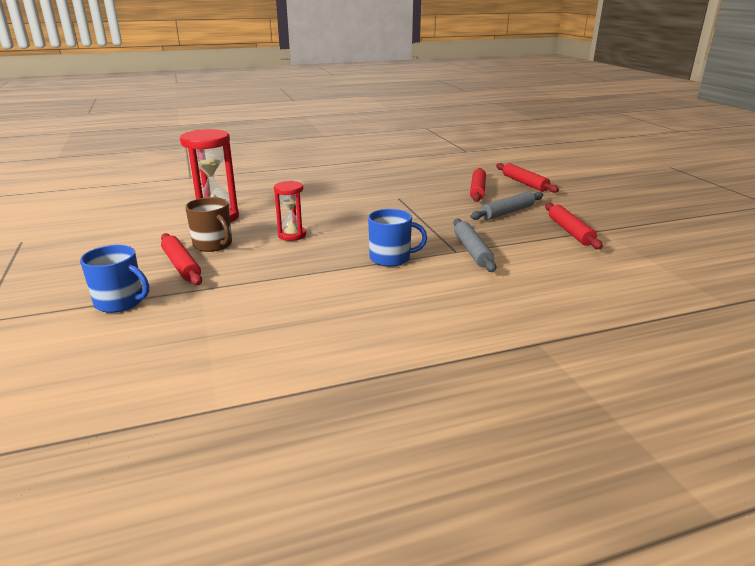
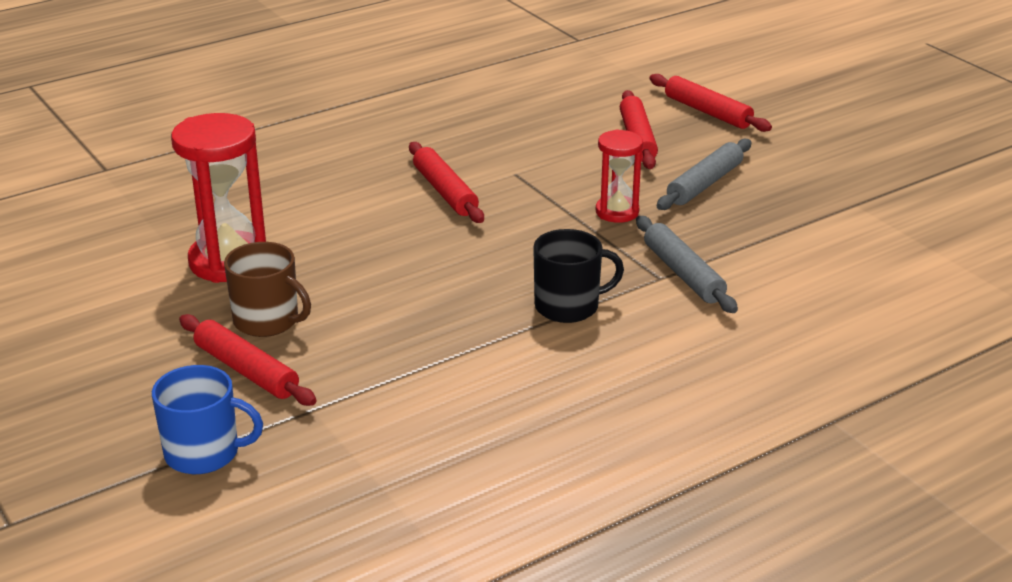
camera: 15 degrees left, 5 degrees up
(292, 235) = (385, 282): red hourglass -> red hourglass (617, 212)
(391, 258) = (568, 306): blue mug -> black mug
(570, 231) = (813, 213): red rolling pin -> red rolling pin (445, 192)

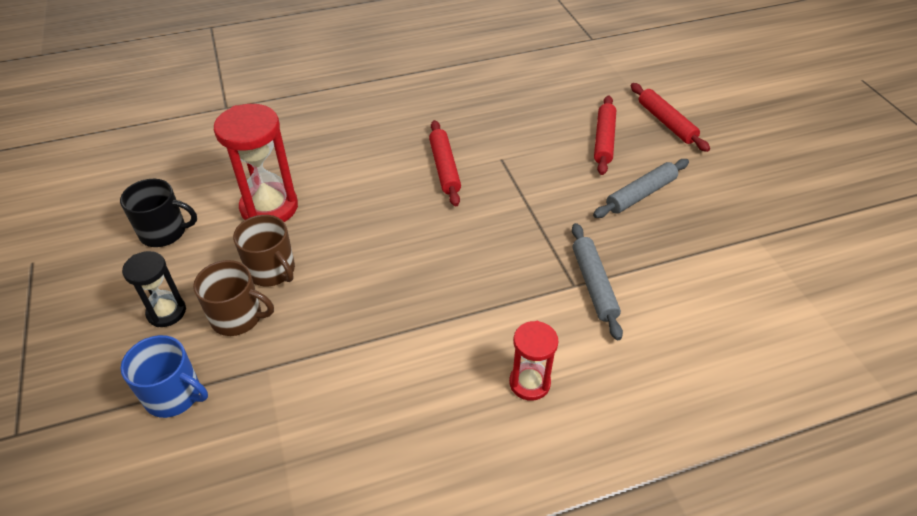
camera: 15 degrees right, 15 degrees up
(146, 381) = (166, 312): none -> black hourglass
(246, 370) = (238, 317): red rolling pin -> brown mug
(568, 306) = (493, 301): black mug -> black mug (164, 232)
(617, 212) = (564, 211): red hourglass -> red hourglass (529, 383)

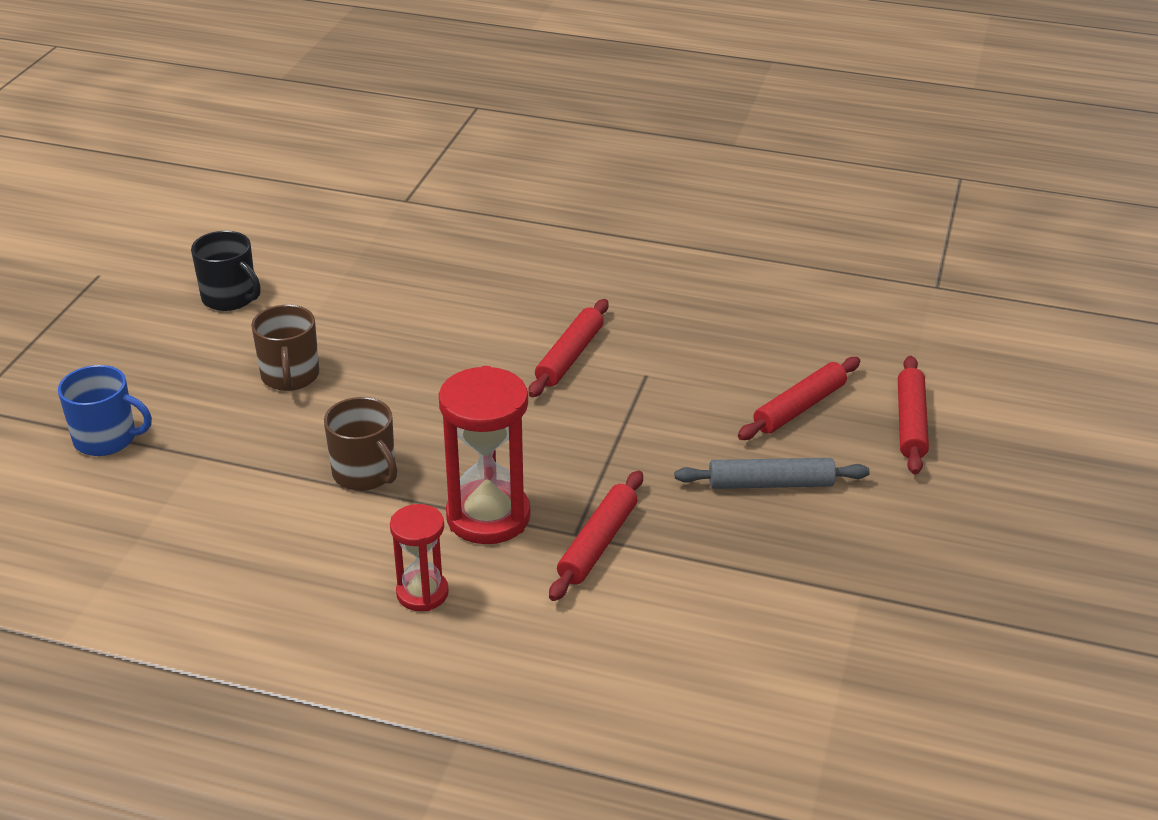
camera: 35 degrees right, 10 degrees down
(166, 312) = (165, 368): black hourglass -> none
(174, 395) = (106, 439): blue mug -> blue mug turned 45 degrees counterclockwise
(238, 317) = (219, 402): brown mug -> brown mug (365, 473)
(269, 207) = (347, 317): red hourglass -> red hourglass (488, 516)
(593, 284) = (597, 543): grey rolling pin -> red rolling pin

